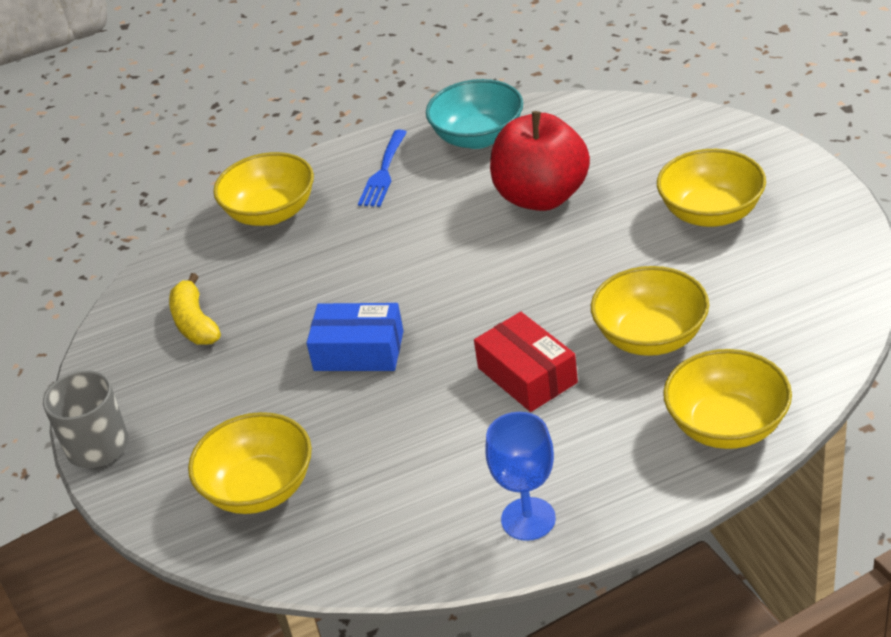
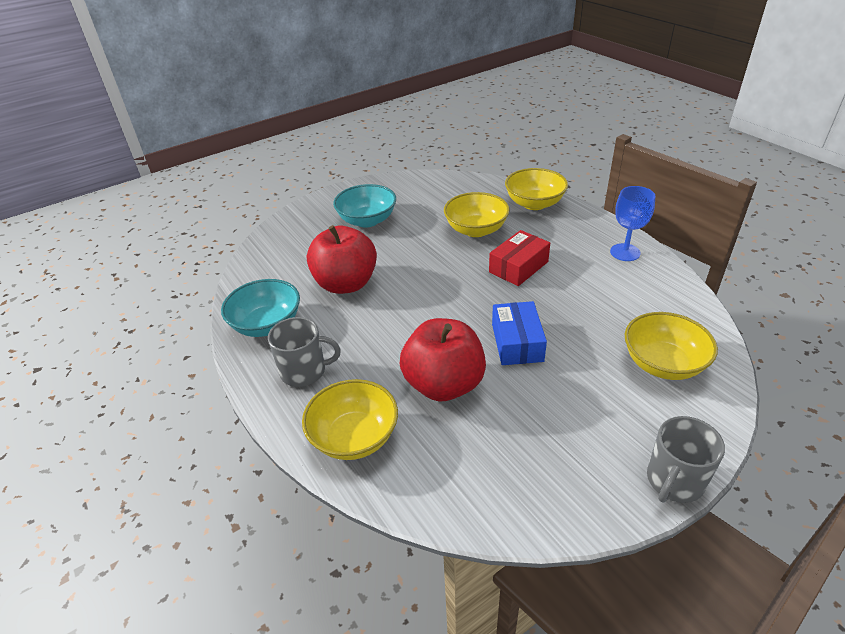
camera: 105 degrees left, 0 degrees up
(195, 323) = (509, 453): yellow banana -> none
(314, 280) = (444, 384): none -> red apple
(383, 173) = (304, 371): blue fork -> grey mug
(711, 213) = (367, 220): yellow bowl -> turquoise bowl

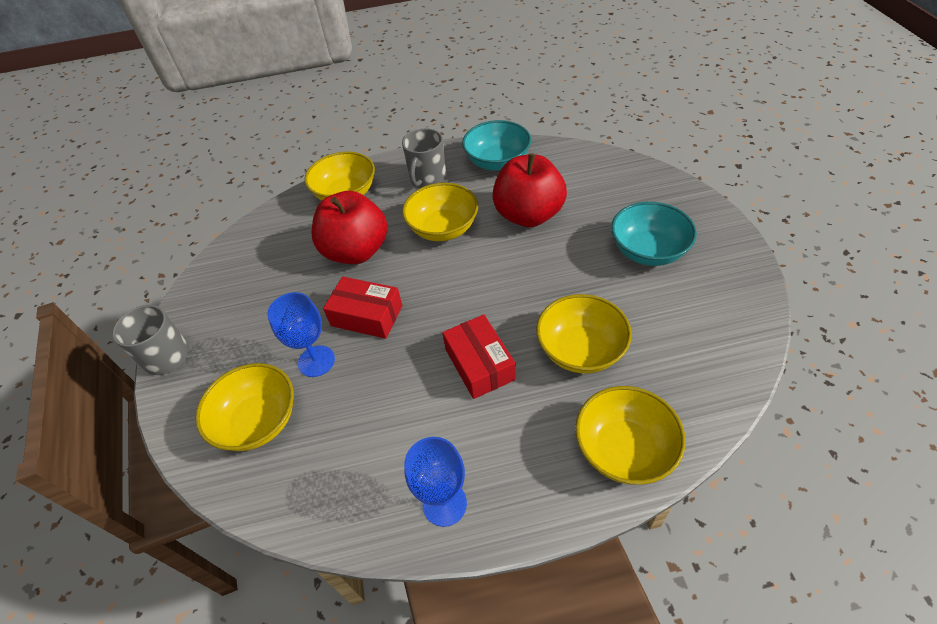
camera: 115 degrees right, 10 degrees up
(384, 331) = (443, 228): none -> yellow bowl
(517, 342) = (366, 316): blue box -> red box
(584, 354) = (316, 361): none -> blue goblet

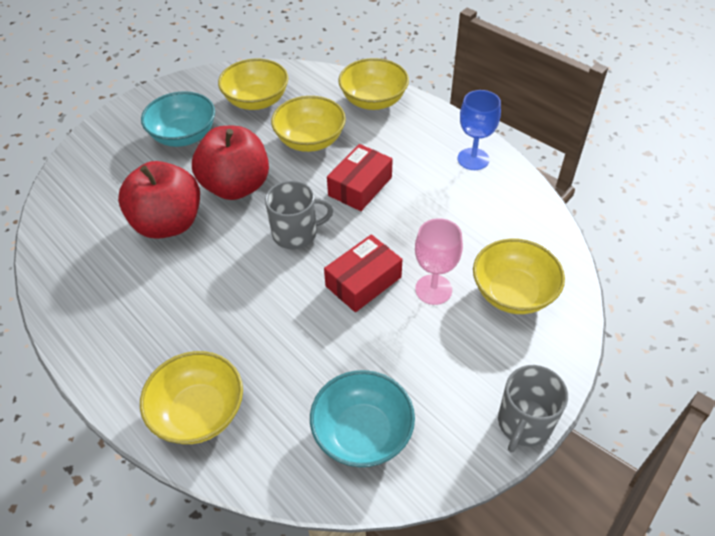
camera: 125 degrees left, 0 degrees up
(316, 361) = (433, 289): blue goblet -> pink goblet
(356, 251) = (289, 340): red apple -> red apple (236, 186)
(366, 316) = (363, 281): red box -> red box turned 60 degrees clockwise
(427, 177) = (134, 339): grey mug -> grey mug (296, 233)
(443, 228) = (218, 281): yellow bowl -> yellow bowl (256, 101)
(497, 162) = (83, 284): turquoise bowl -> turquoise bowl (362, 433)

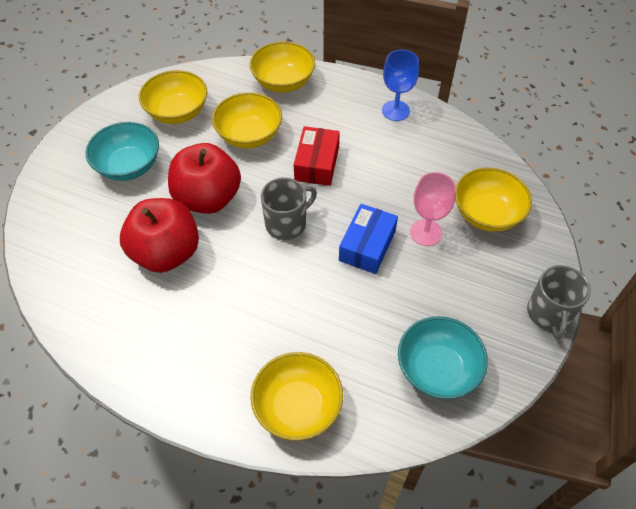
camera: 25 degrees left, 5 degrees up
(363, 281) = (367, 246): red box -> blue box

